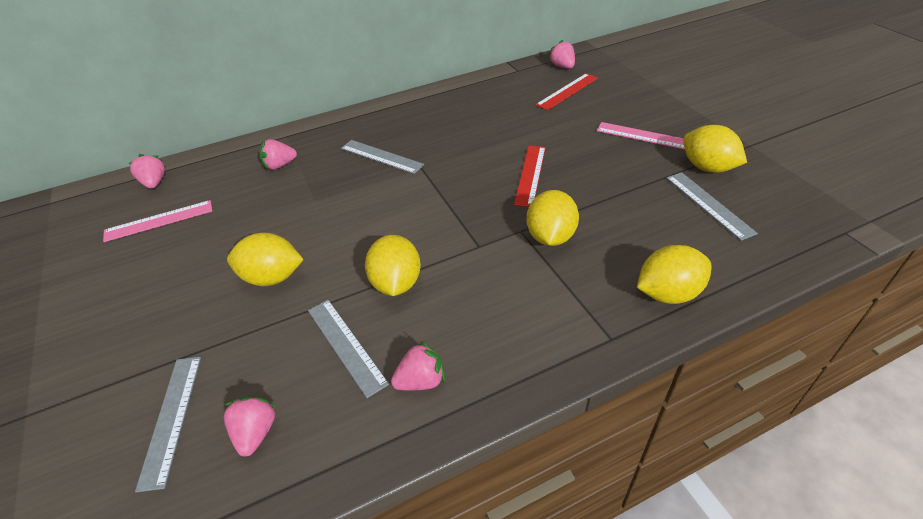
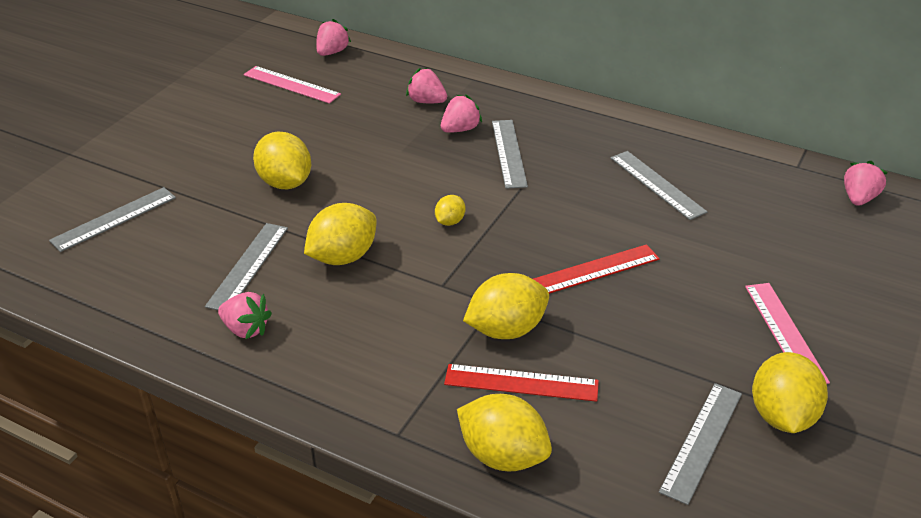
camera: 50 degrees right, 5 degrees down
(256, 432) = (132, 267): pink strawberry -> pink strawberry (460, 129)
(418, 213) = (450, 221): none -> yellow lemon
(479, 118) = (657, 184): none -> grey ruler
(567, 91) = (804, 227): red ruler -> red ruler (521, 382)

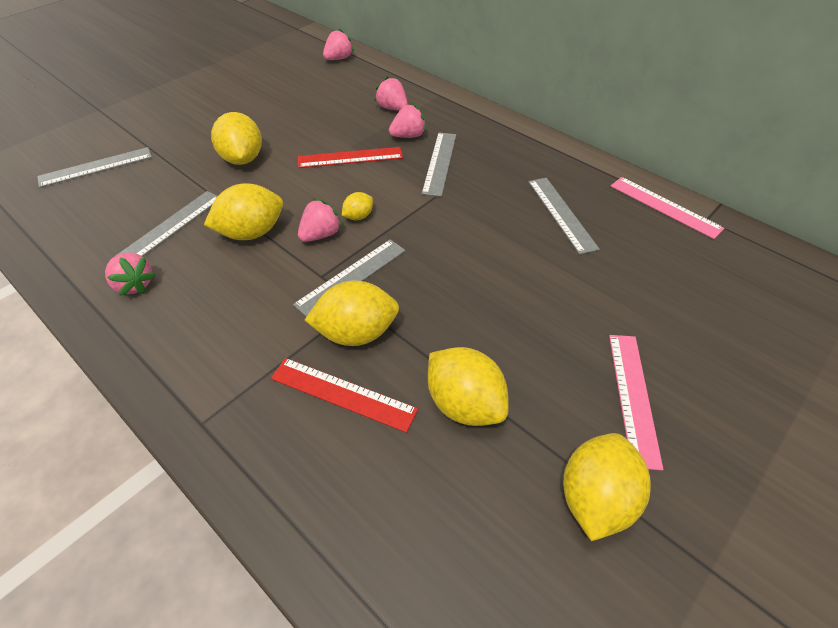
camera: 15 degrees right, 10 degrees up
(291, 84) = (293, 80): pink ruler -> pink ruler (665, 206)
(503, 455) = (286, 473): yellow lemon -> yellow lemon (464, 404)
(595, 270) = (467, 288): red ruler -> red ruler (350, 158)
(701, 441) = (495, 508): grey ruler -> grey ruler (351, 276)
(858, 198) = (760, 262): pink strawberry -> pink strawberry (321, 235)

